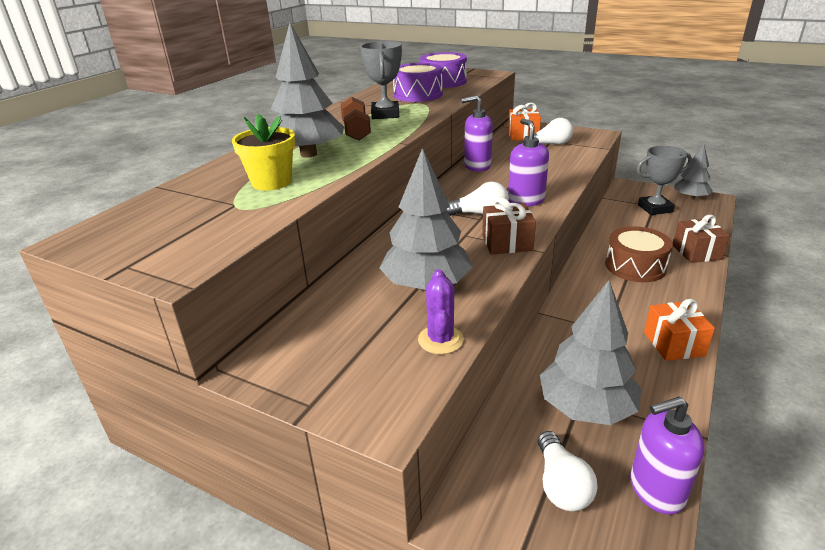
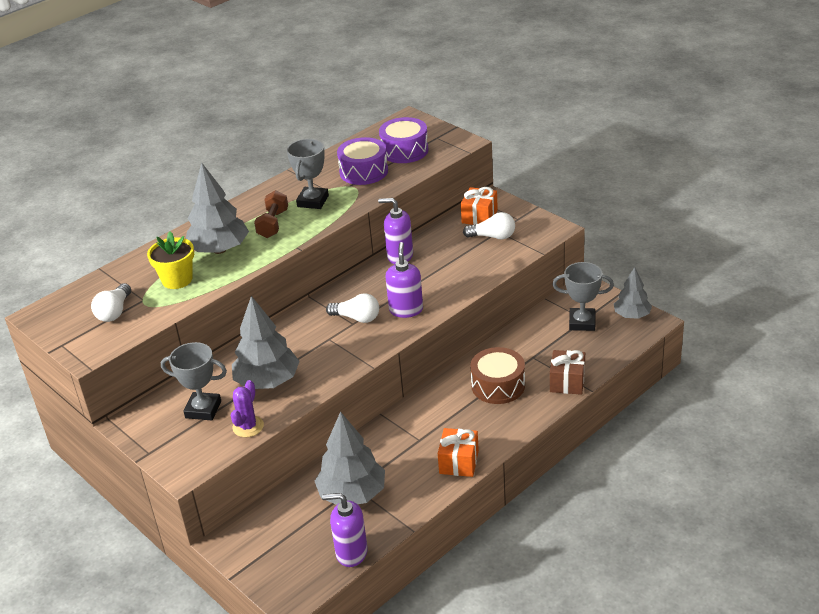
camera: 20 degrees right, 5 degrees up
(361, 331) = (203, 409): none -> grey trophy
(507, 243) = (353, 353): brown gift -> none
(561, 485) = (297, 536): white light bulb -> white light bulb (114, 312)

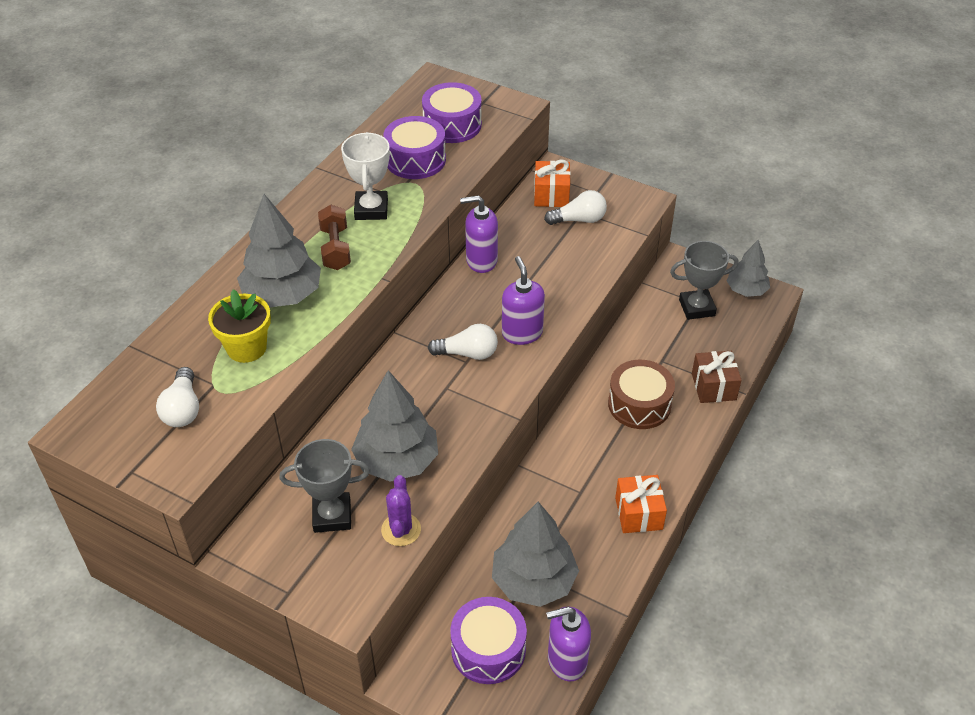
camera: 20 degrees left, 10 degrees up
(295, 534) = (488, 649): none -> purple drum
(313, 201) = (371, 209): grey trophy -> white trophy

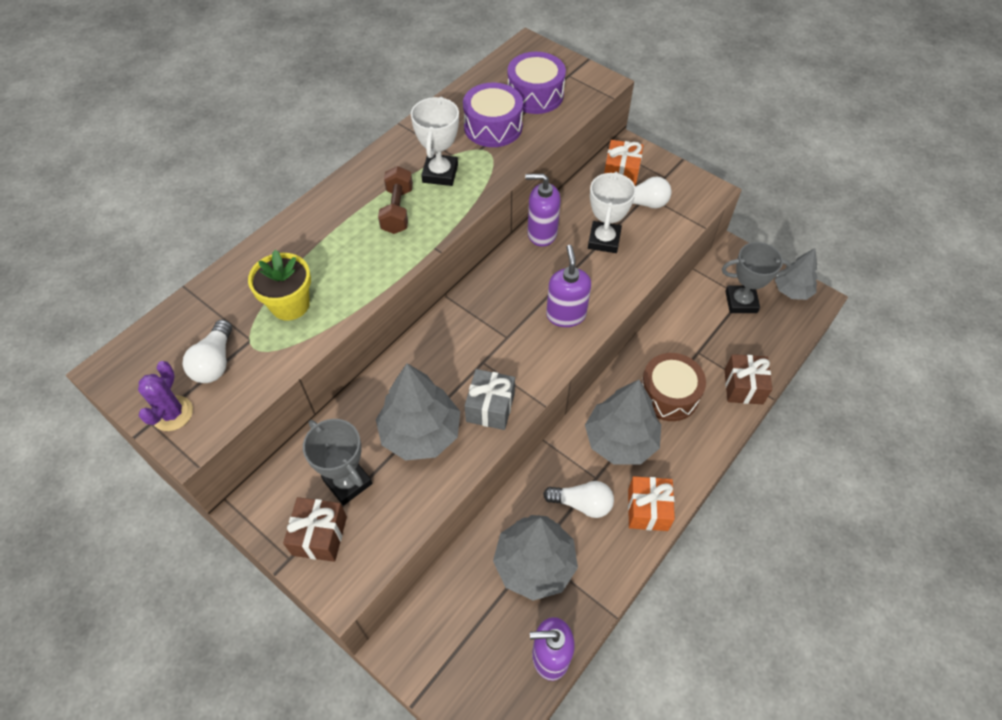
camera: 10 degrees right, 10 degrees up
(282, 295) = (336, 253): grey tree -> grey tree (620, 440)
(315, 567) = (319, 535): none -> brown gift
(332, 516) = (347, 482): grey trophy -> grey trophy turned 45 degrees clockwise
(401, 530) = (409, 508): purple cactus -> purple cactus (172, 413)
(463, 428) = (490, 407): none -> grey gift
(467, 353) = (510, 329): white light bulb -> white light bulb (582, 503)
(488, 649) = (478, 630): purple drum -> none
(546, 259) = (604, 240): none -> white trophy

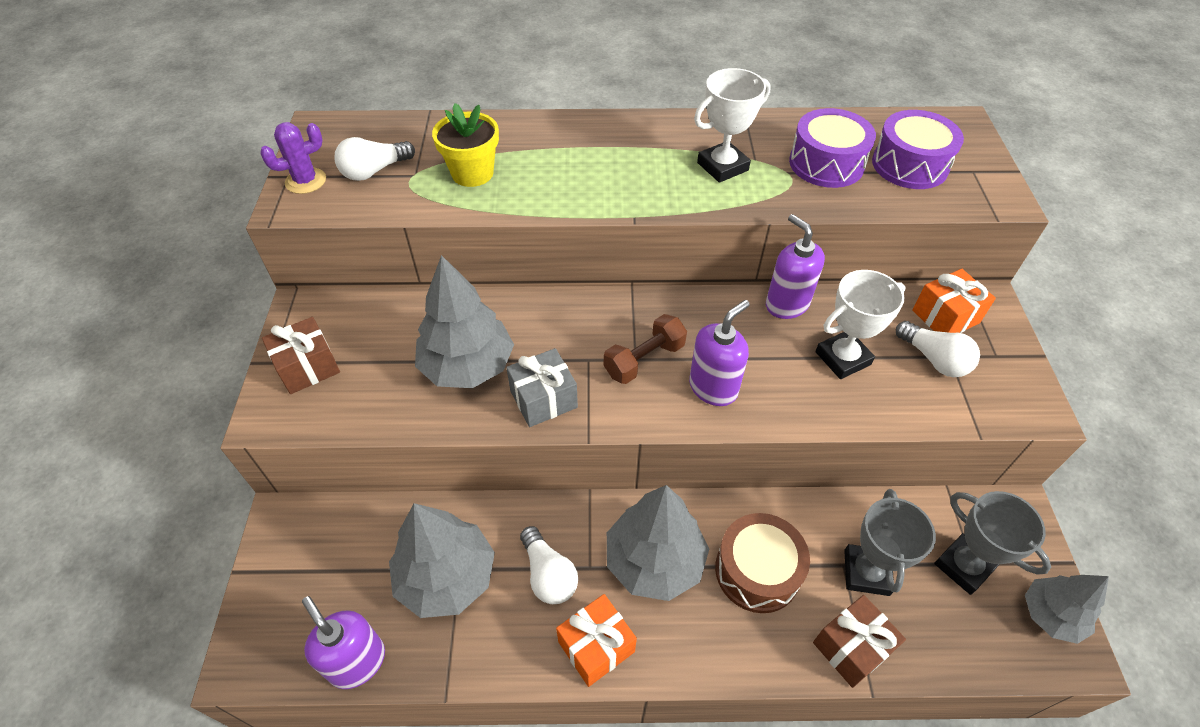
camera: 50 degrees right, 5 degrees down
(347, 482) = (374, 350): grey trophy -> grey trophy (866, 572)
(397, 210) = (646, 168): brown dumbbell -> brown dumbbell (644, 360)

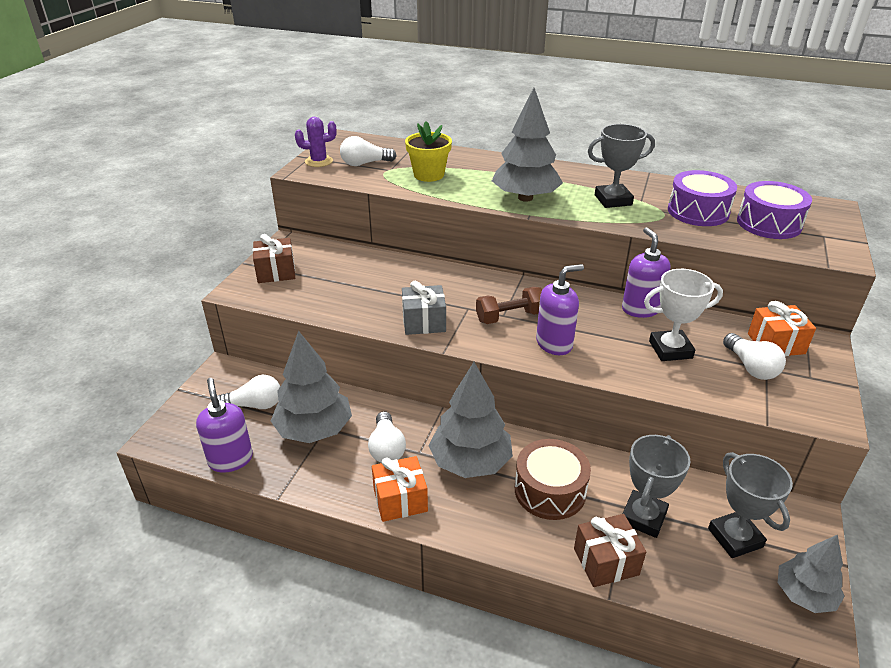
camera: 20 degrees right, 15 degrees down
(351, 564) = (254, 405): none -> white light bulb
(467, 366) = (381, 293): grey tree -> grey tree (525, 198)
(722, 166) = (613, 200): white trophy -> grey trophy

